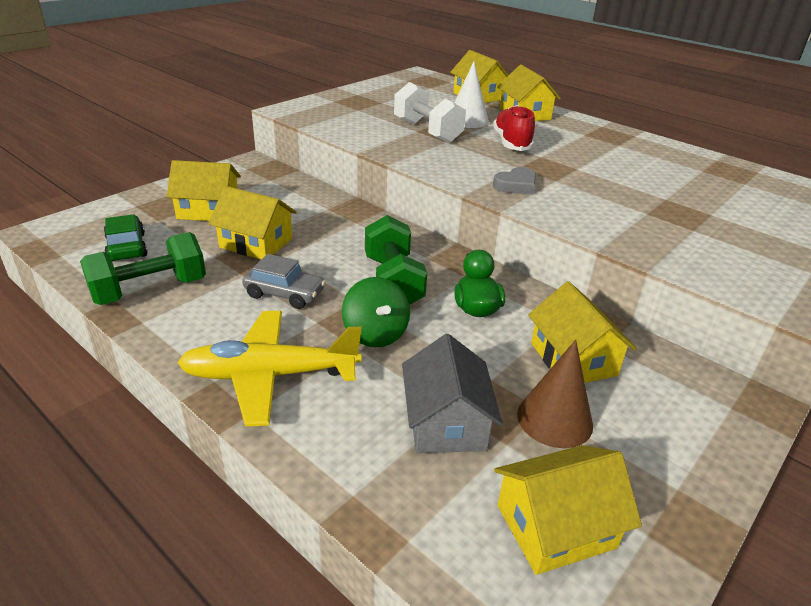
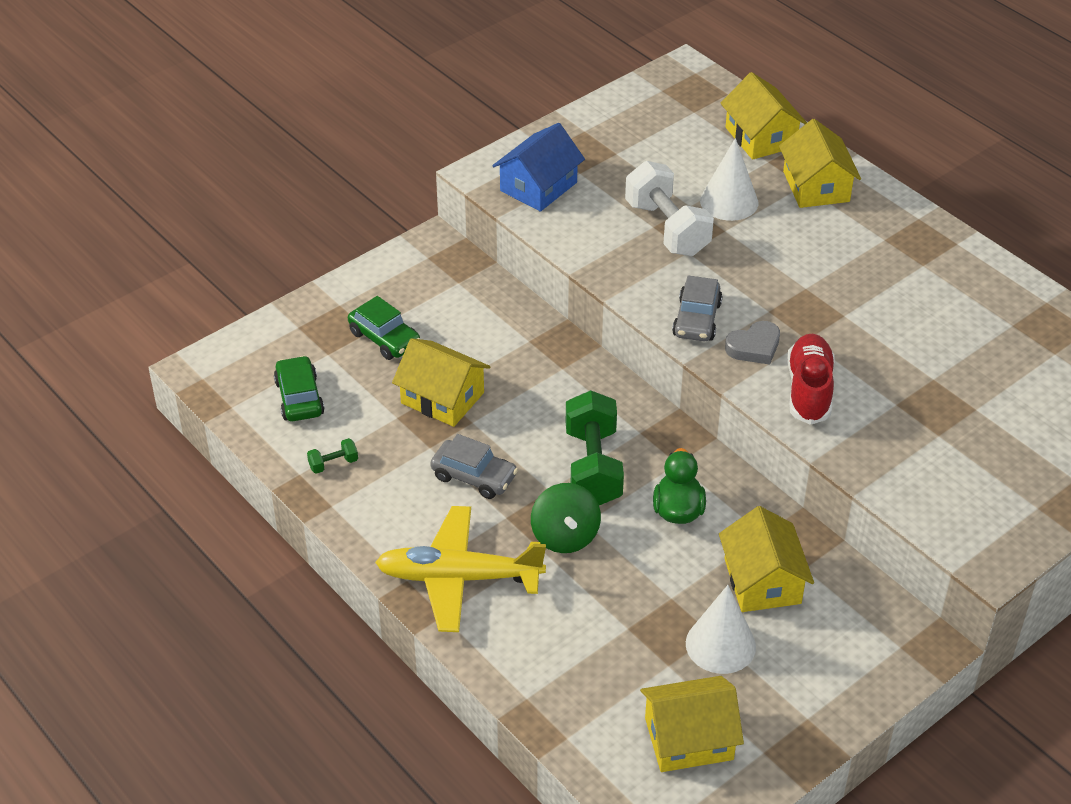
camera: 10 degrees right, 10 degrees up
(150, 290) = (333, 464): green dumbbell -> green dumbbell, size x0.42
(208, 210) = (384, 338): yellow house -> green car
(328, 115) = (538, 187): none -> blue house
(446, 422) = (617, 639): grey house -> none
(464, 172) = (697, 319): none -> grey car
(511, 143) = (775, 257): red shoe -> red shoe (809, 390)
(554, 419) = (720, 645): brown cone -> white cone

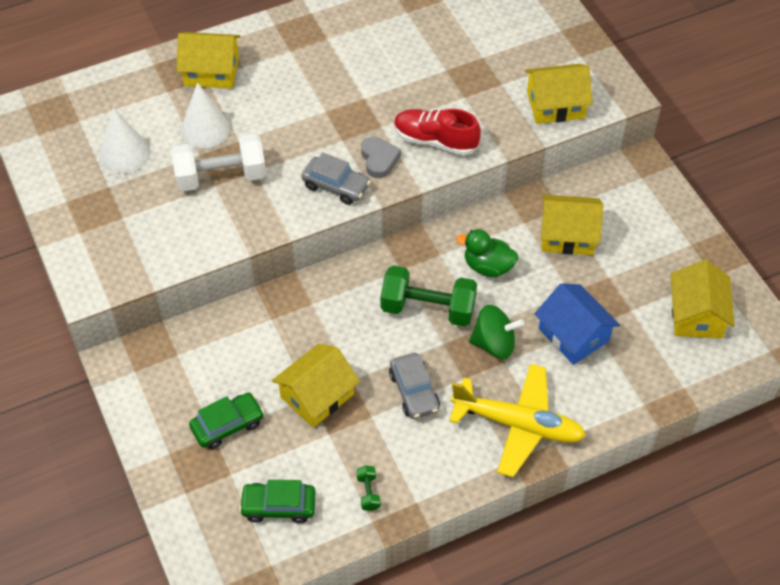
camera: 75 degrees left, 10 degrees up
(458, 578) = (518, 425): yellow plane -> yellow plane turned 90 degrees counterclockwise
(474, 476) = (414, 391): grey car -> grey car turned 120 degrees clockwise
(538, 187) = (127, 251): blue house -> blue house (573, 334)
(720, 645) = (619, 275): white cone -> white cone (125, 153)
(760, 137) = (134, 87): yellow house -> yellow house (555, 105)

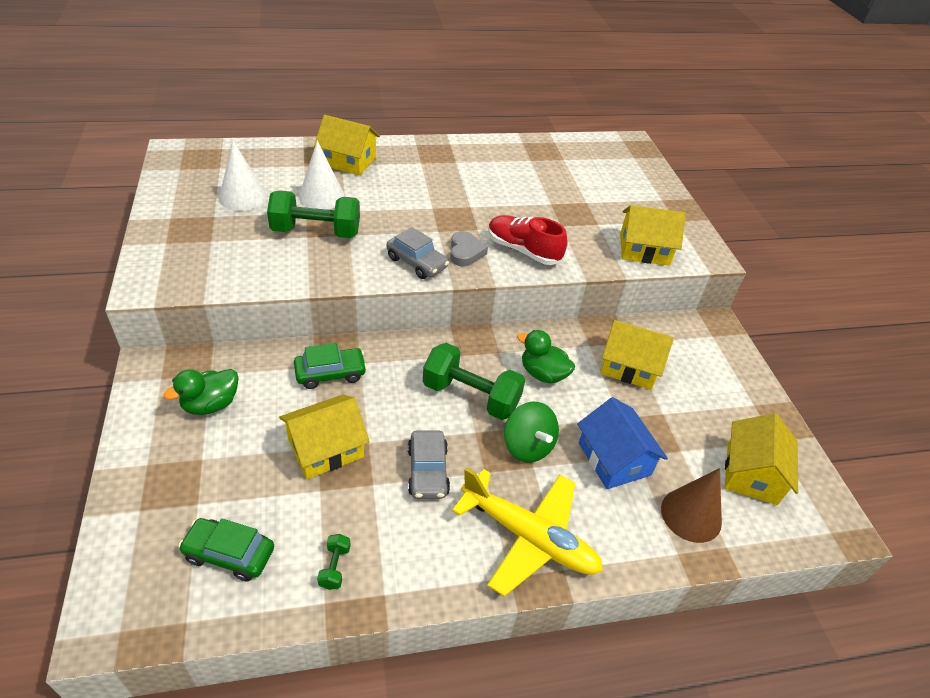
camera: 10 degrees right, 10 degrees down
(194, 384) = (211, 404): none -> green duck
(221, 177) = (316, 232): white dumbbell -> green dumbbell
(227, 425) = (221, 453): green car -> green car (330, 373)
(494, 344) = (527, 446): green spinning top -> green spinning top turned 45 degrees clockwise
(649, 368) = (691, 515): none -> brown cone

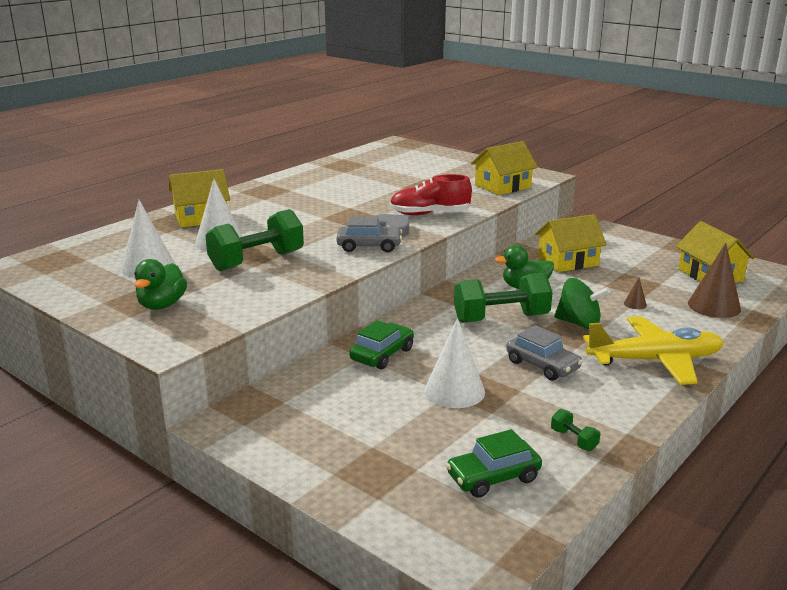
camera: 35 degrees left, 20 degrees down
(211, 404) = (319, 416): green duck -> green duck (162, 305)
(326, 448) = (454, 391): yellow house -> white cone
(614, 459) = (635, 304): blue house -> brown cone

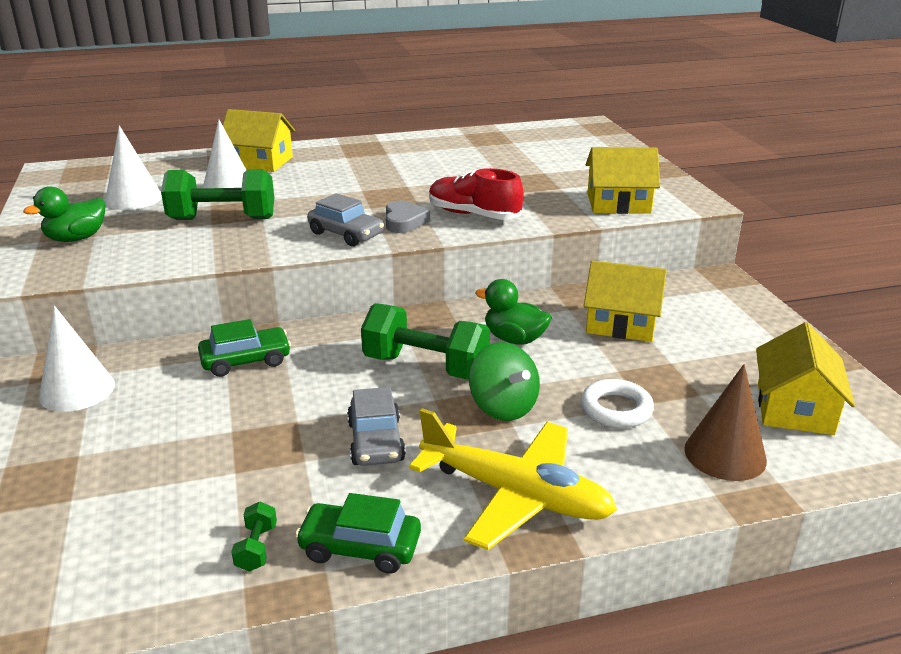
camera: 35 degrees right, 5 degrees up
(454, 391) = (241, 431): white cone -> white cone (77, 390)
(493, 477) = (112, 547): green car -> green car (360, 547)
(635, 304) = (616, 409): brown cone -> white ring

